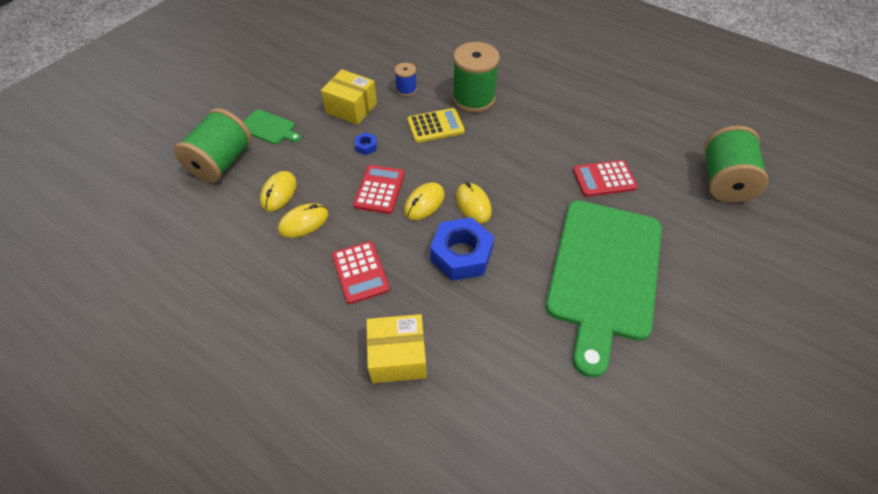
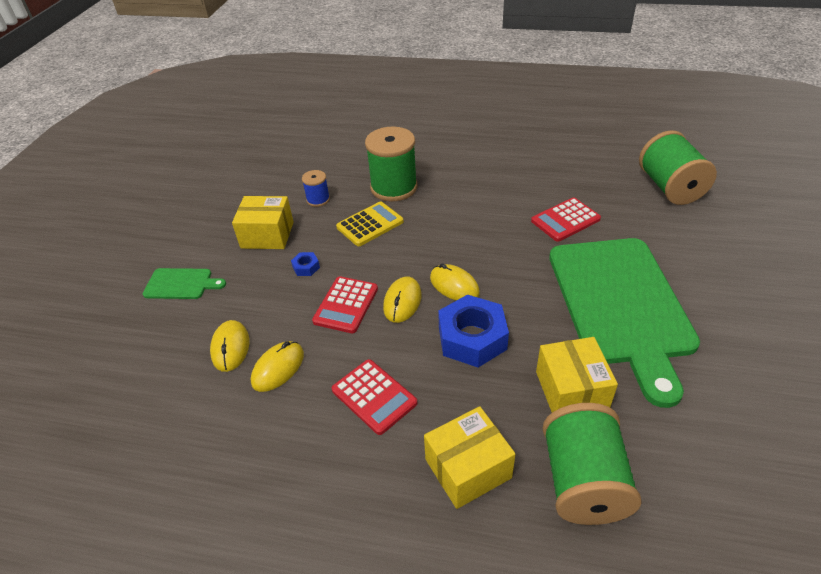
camera: 20 degrees left, 10 degrees down
(222, 162) = (141, 339): green spool -> green spool (583, 482)
(379, 190) = (346, 305): red calculator -> red calculator turned 150 degrees counterclockwise
(515, 329) = (571, 390): none -> yellow box

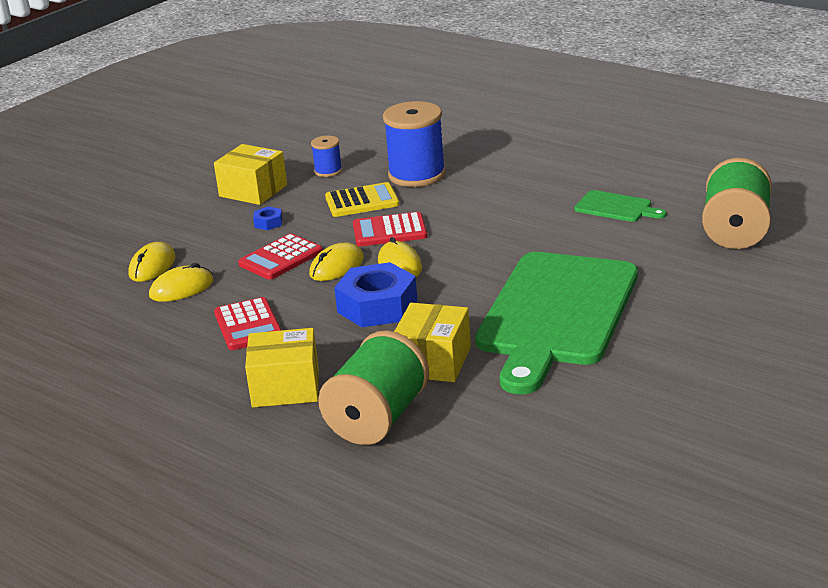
camera: 25 degrees right, 15 degrees down
(181, 284) = (144, 213): green cutting board -> green cutting board (616, 207)
(394, 187) = (417, 175): green spool -> blue spool
(565, 220) = (576, 237): red calculator -> red calculator (389, 231)

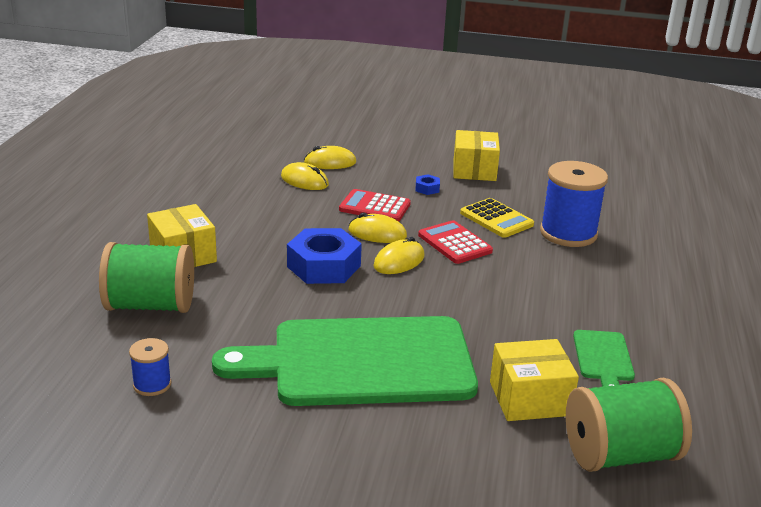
camera: 60 degrees right, 0 degrees up
(248, 325) = (265, 219): red calculator -> none
(328, 171) = (536, 192): blue spool -> blue spool (152, 384)
(433, 362) = (247, 313): yellow box -> yellow box (529, 398)

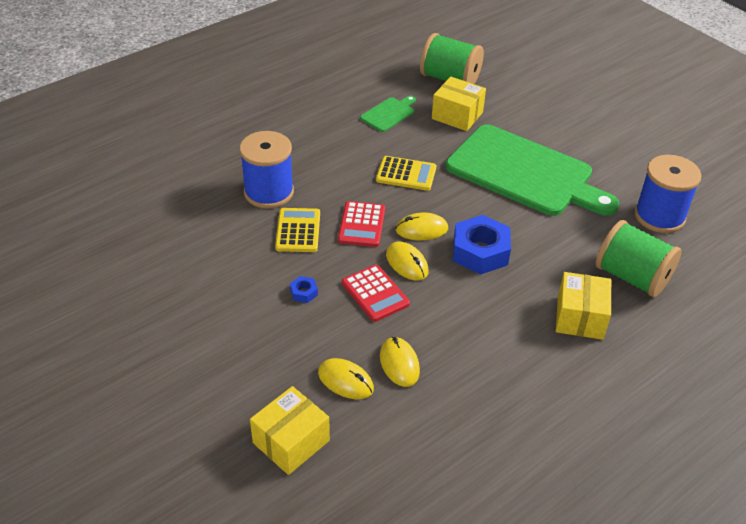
camera: 140 degrees left, 15 degrees up
(152, 384) = (659, 216): blue spool -> blue spool, size x2.02
(474, 170) = (230, 294): yellow box -> yellow box (291, 441)
(482, 301) = (406, 174): none -> yellow calculator

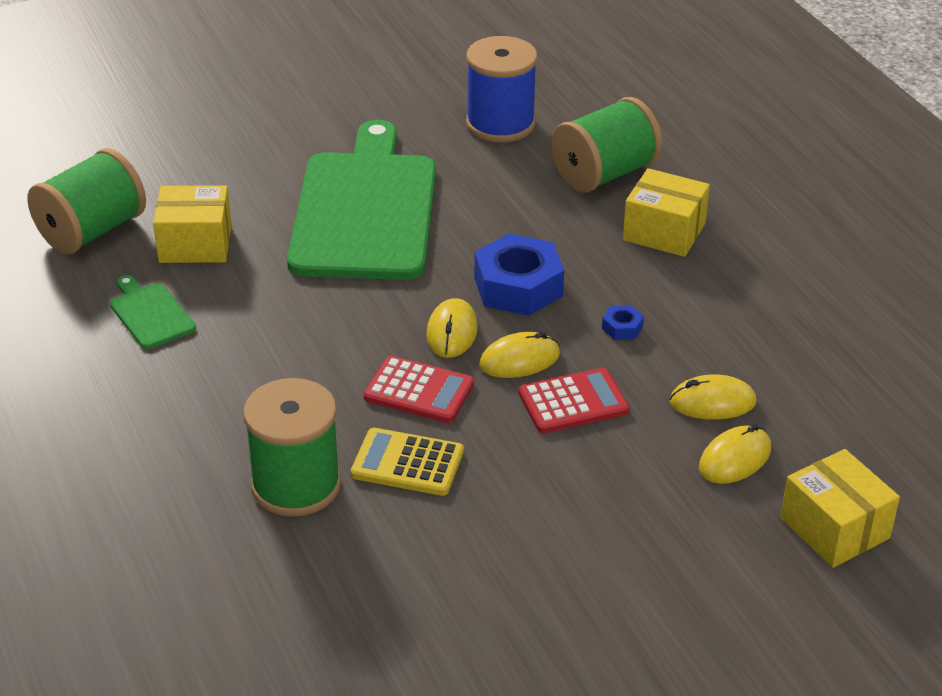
camera: 75 degrees left, 5 degrees down
(269, 192) = (296, 485): blue spool -> green spool
(304, 293) = (551, 476): blue nut -> blue nut (622, 328)
(406, 174) = (317, 324): yellow calculator -> none
(457, 115) = (195, 244): yellow box -> yellow box turned 45 degrees clockwise
(524, 173) = (365, 210): green cutting board -> green cutting board turned 45 degrees counterclockwise

